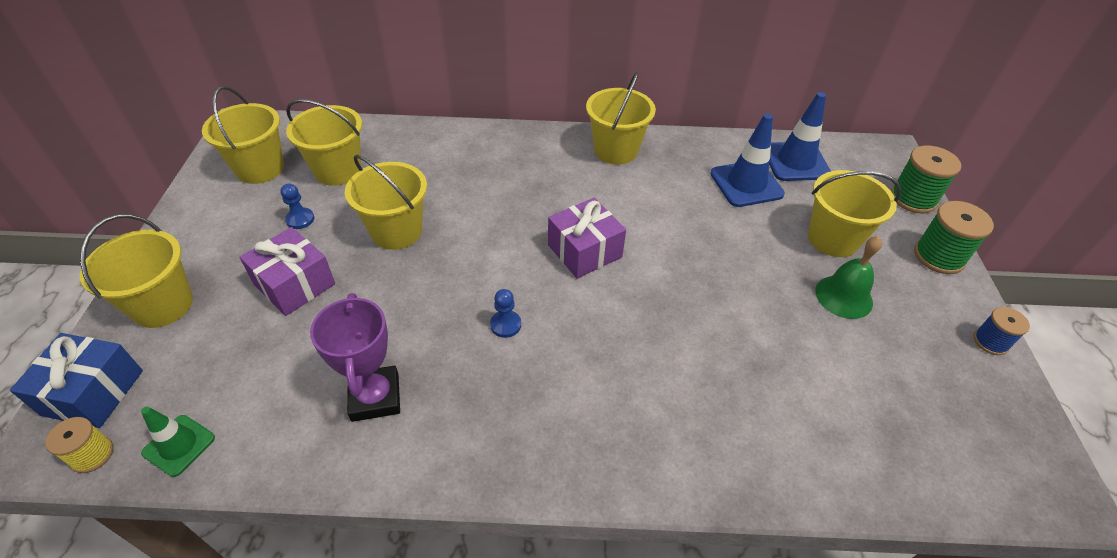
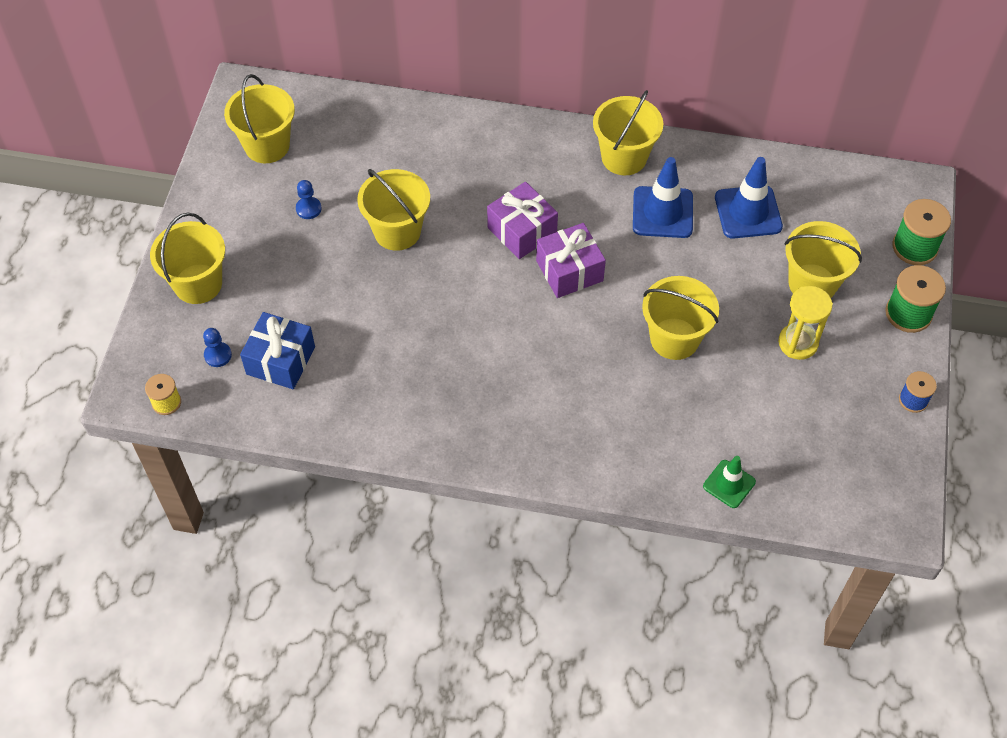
camera: 10 degrees right, 10 degrees up
(93, 392) = (157, 354): blue gift -> blue gift (280, 360)
(179, 445) = (228, 403): green traffic cone -> green traffic cone (729, 484)
(295, 284) = (307, 276): purple gift -> purple gift (522, 231)
(338, 170) = (342, 155): yellow bucket -> yellow bucket (674, 339)
(375, 397) = (376, 384): purple trophy -> none
(505, 325) = (487, 335): blue pawn -> blue pawn (218, 355)
(795, 162) = (809, 190): blue traffic cone -> blue traffic cone (662, 212)
(843, 296) = (798, 343): green bell -> yellow hourglass

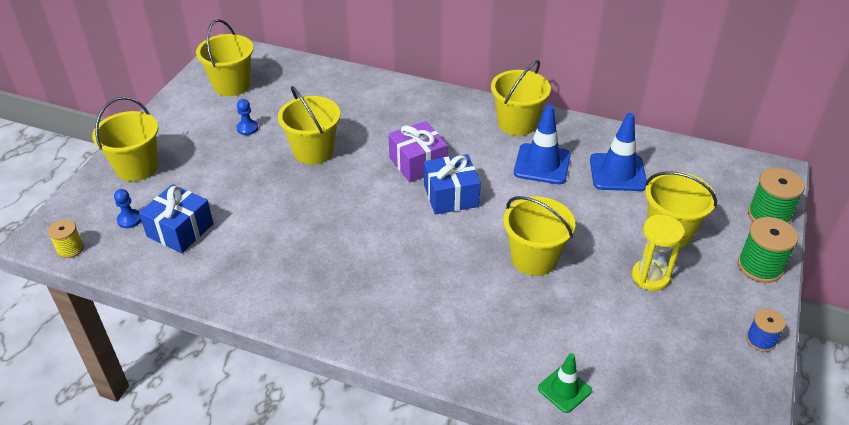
camera: 10 degrees right, 15 degrees down
(569, 271) = (451, 196): purple gift -> blue gift

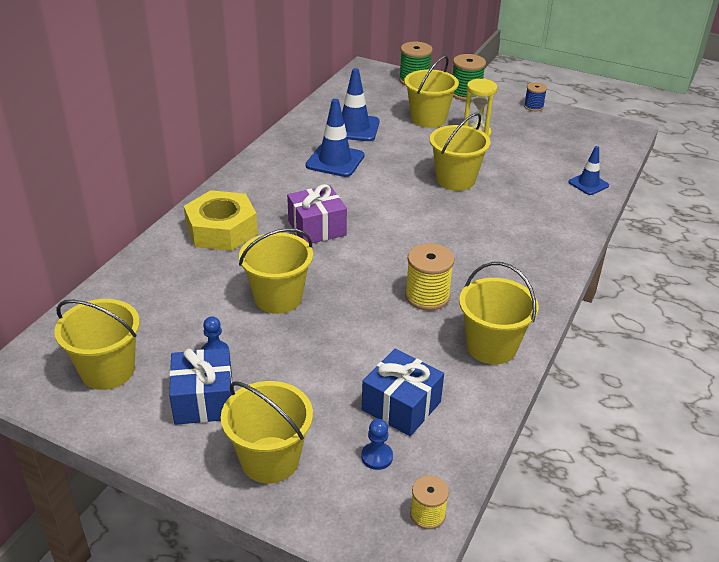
camera: 85 degrees left, 5 degrees down
(320, 241) = (427, 296): none -> yellow spool
(404, 109) = (221, 230): none -> yellow nut
(451, 196) = (370, 213): blue gift -> blue gift (204, 400)
(517, 123) = (270, 166): yellow bucket -> yellow bucket (491, 346)
(564, 389) = (588, 184): green traffic cone -> blue traffic cone

